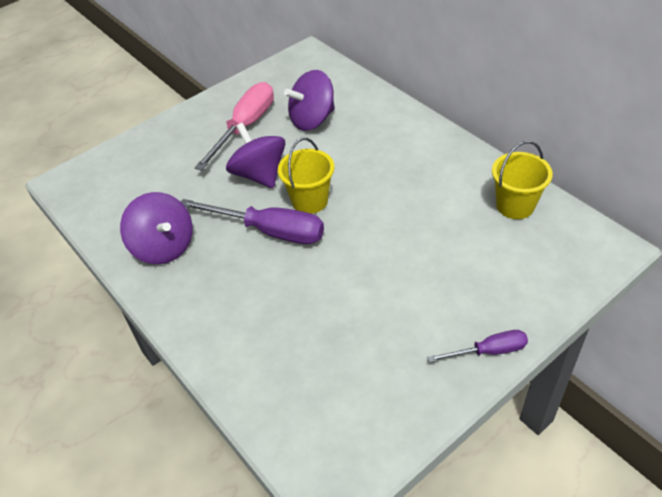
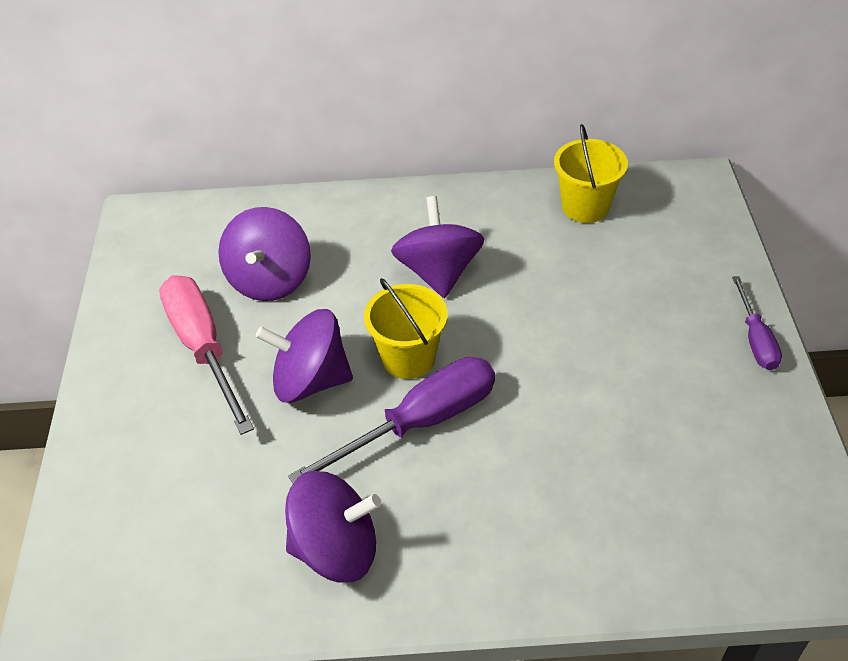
camera: 55 degrees left, 0 degrees up
(386, 175) = (438, 272): none -> purple spinning top
(488, 351) = (755, 339): purple screwdriver -> purple screwdriver turned 150 degrees clockwise

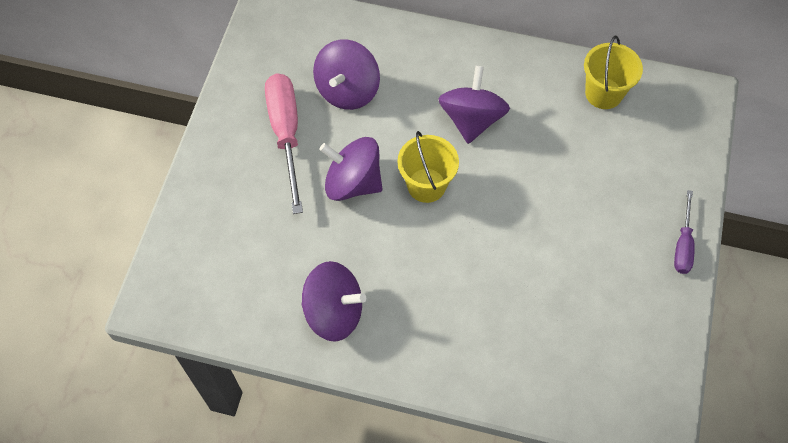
camera: 15 degrees right, 15 degrees up
(420, 422) = (418, 238): purple screwdriver -> none

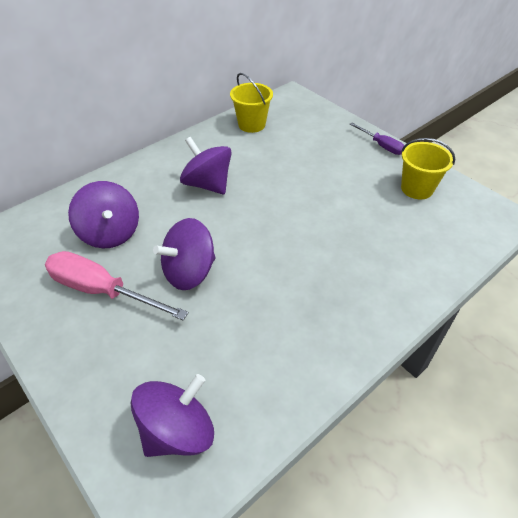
camera: 55 degrees left, 15 degrees down
(334, 312) = (293, 349): purple spinning top -> purple spinning top (178, 430)
(426, 185) = (234, 232): yellow bucket -> yellow bucket (417, 189)

